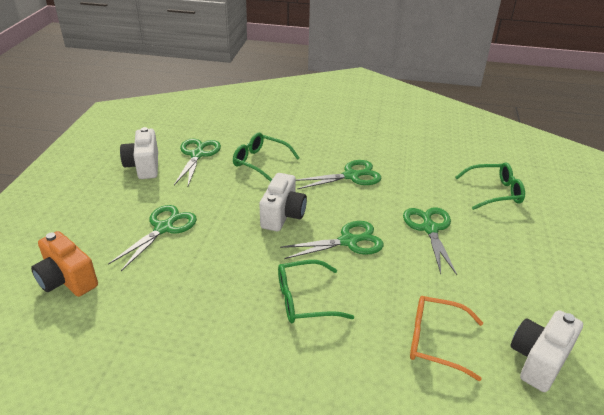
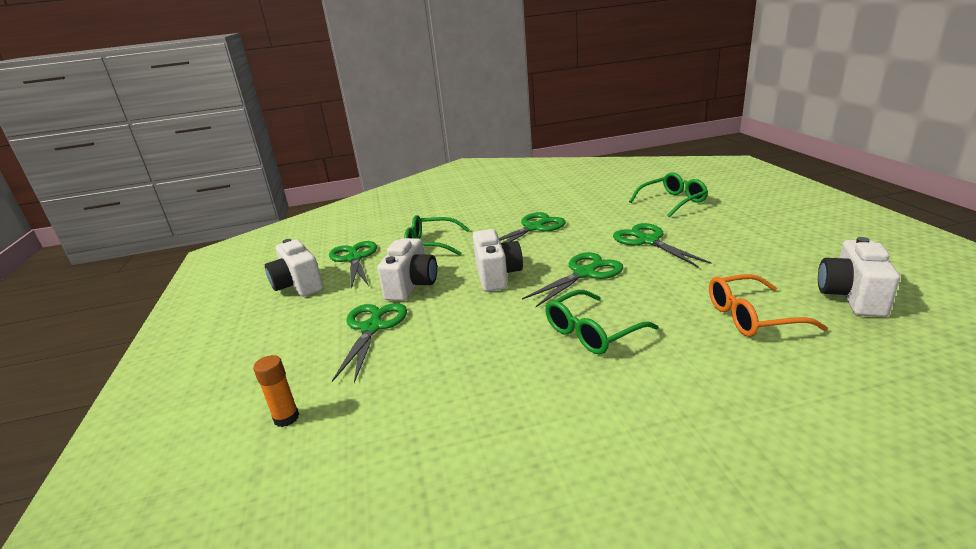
camera: 20 degrees left, 10 degrees down
(67, 280) = (286, 418): orange camera -> orange glue stick
(216, 199) = (412, 286): none -> white camera

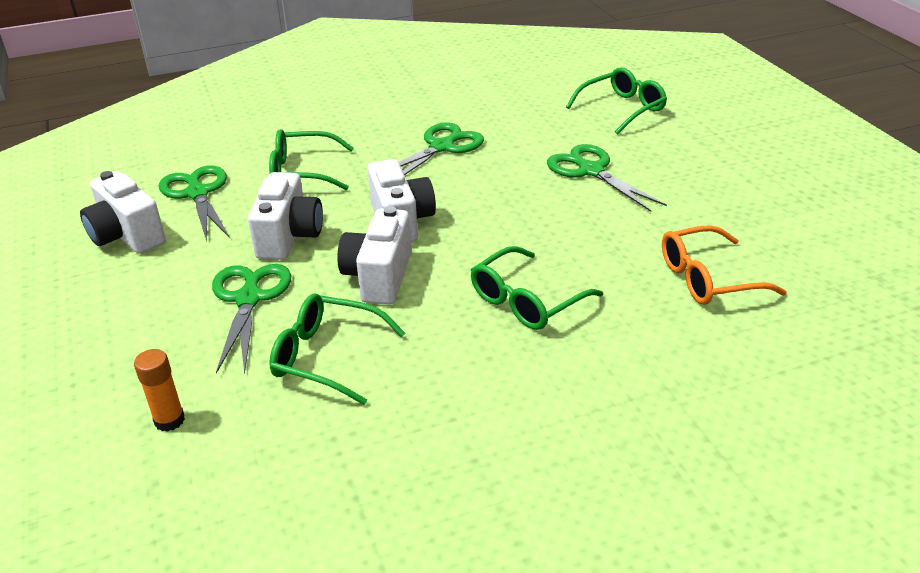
camera: 10 degrees left, 10 degrees up
(422, 372) = (327, 356): none -> green glasses
(584, 273) = (513, 219): green scissors -> none
(851, 297) = (817, 251): white camera -> white camera (379, 277)

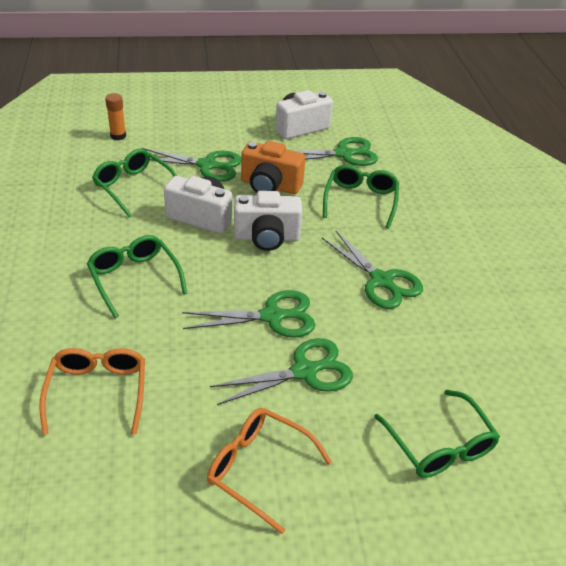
camera: 100 degrees right, 5 degrees up
(289, 237) = (270, 186): white camera -> orange camera
(327, 356) = (133, 187): green glasses -> green glasses turned 75 degrees counterclockwise
(531, 198) = (272, 316): none -> green scissors
(711, 176) = (258, 469): none -> orange glasses

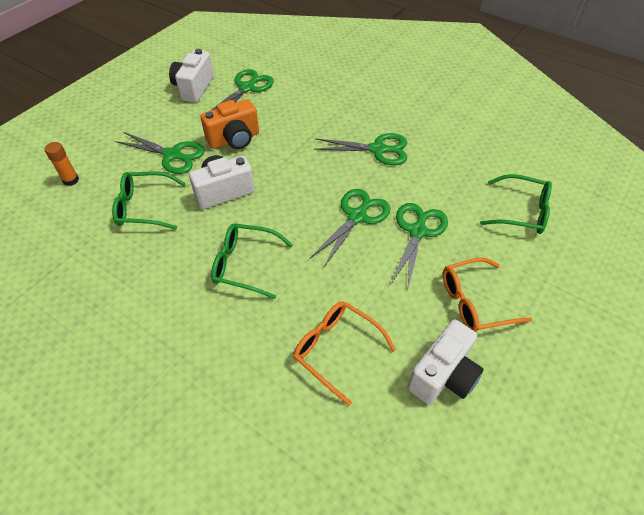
camera: 45 degrees left, 10 degrees up
(207, 165) = (172, 155): green scissors -> green scissors turned 60 degrees clockwise
(266, 237) = (282, 173): white camera -> white camera (443, 375)
(360, 200) = (299, 110): green glasses -> none

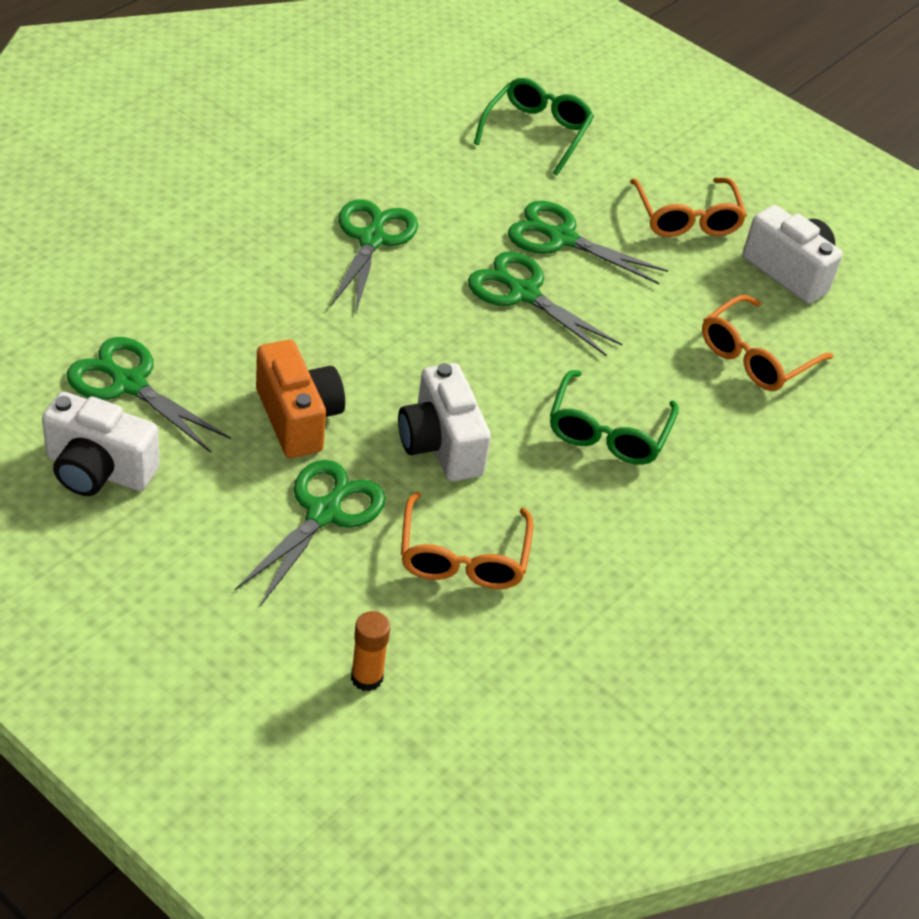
camera: 90 degrees left, 5 degrees down
(144, 207) = (463, 557): green glasses -> orange glasses

